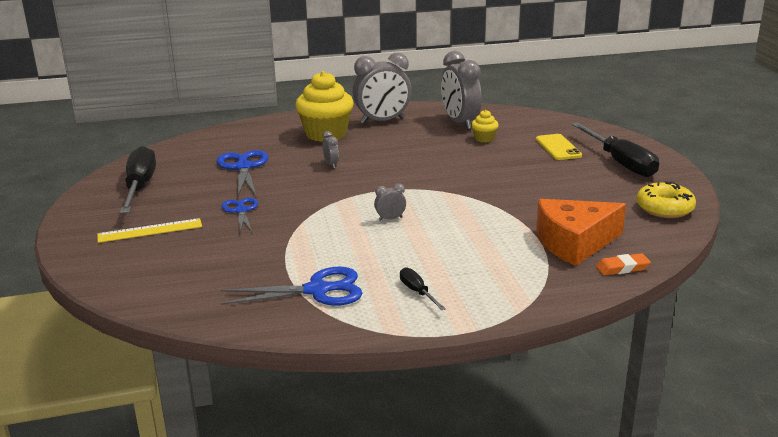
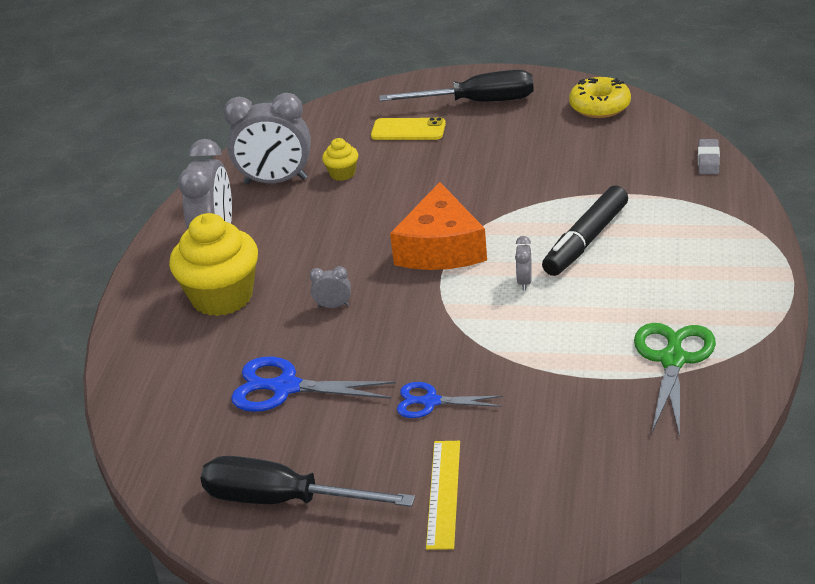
camera: 65 degrees left, 10 degrees up
(317, 290) = (673, 360): blue scissors -> green scissors
(417, 292) = (705, 291): black screwdriver -> none
(458, 233) = (586, 241): none -> black marker
(574, 242) = (645, 174): orange cheese -> orange cheese (441, 248)
(622, 268) = (708, 160): orange eraser -> grey eraser

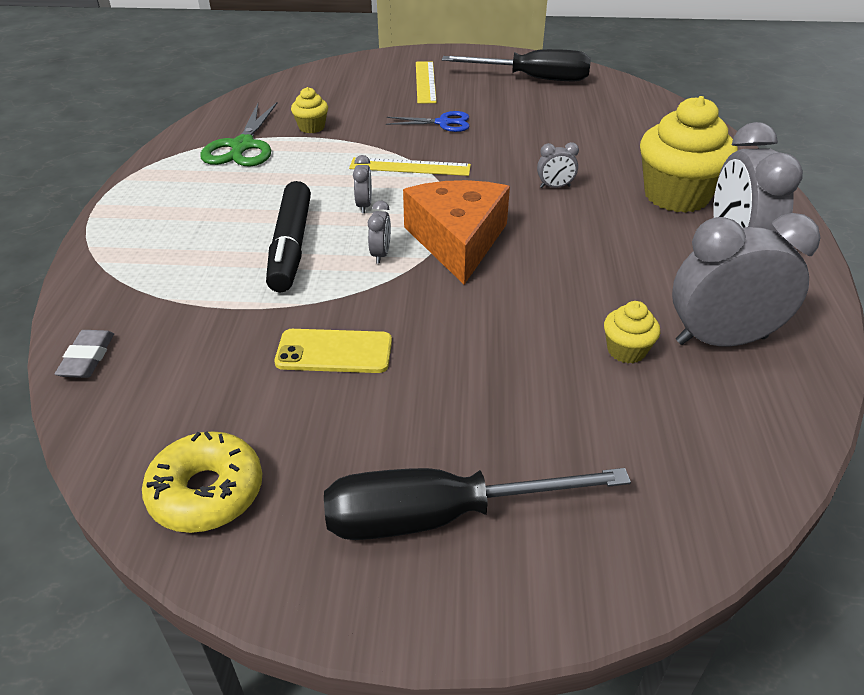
camera: 170 degrees right, 5 degrees up
(285, 387) = (566, 131): blue scissors -> none
(408, 130) = (554, 442): yellow phone -> yellow phone (334, 352)
(477, 330) = (410, 167): none -> yellow ruler
(508, 235) = (380, 254): none -> grey clock
(586, 241) = (291, 246): black marker -> black marker turned 150 degrees clockwise
(596, 393) = (311, 127): none -> yellow cupcake

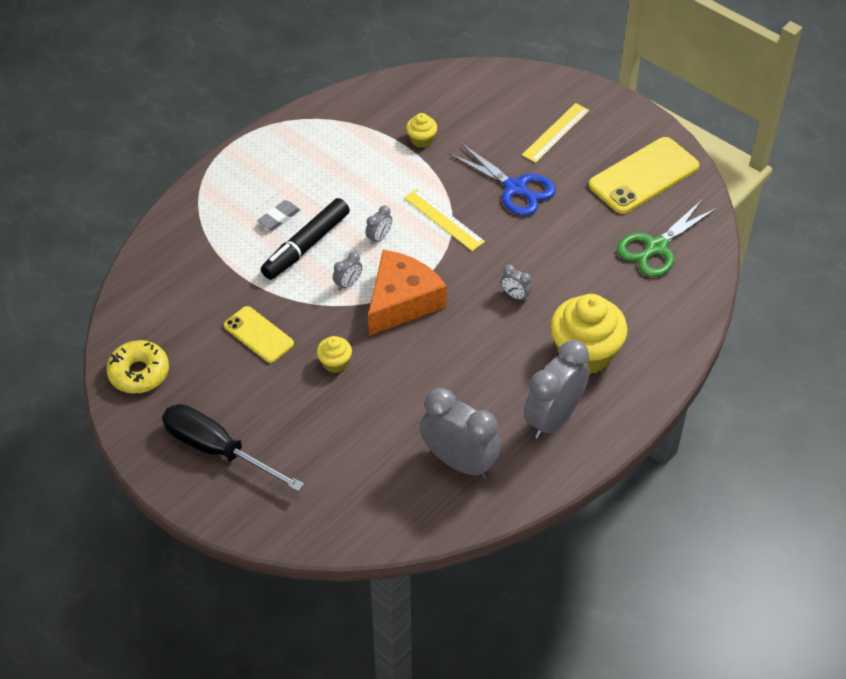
camera: 40 degrees right, 10 degrees up
(87, 358) = (146, 262): grey eraser -> grey eraser (279, 218)
(242, 146) = (359, 134): green scissors -> green scissors (656, 247)
(443, 123) = (515, 188): blue scissors -> blue scissors, size x1.58
(533, 79) = (644, 176): black screwdriver -> yellow phone
(626, 350) = (401, 433): yellow cupcake -> yellow cupcake (335, 363)

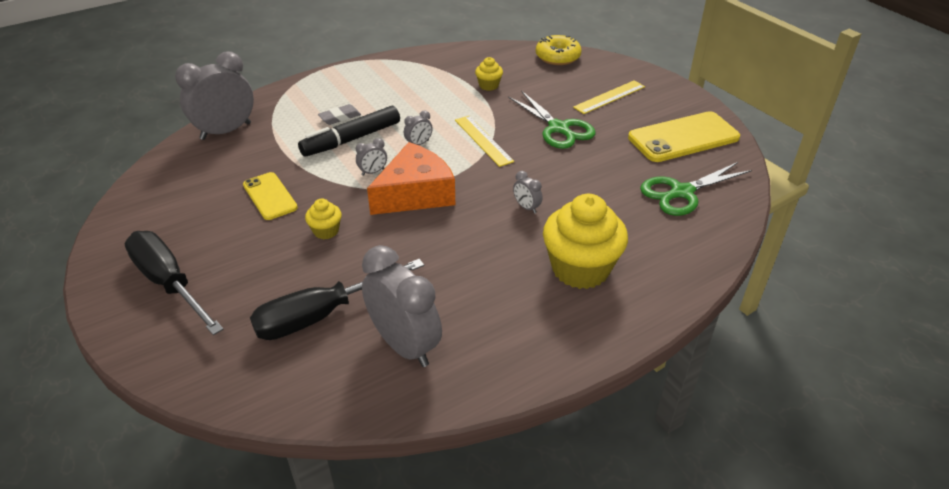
camera: 15 degrees right, 10 degrees down
(139, 373) = (145, 206): yellow donut -> yellow donut (557, 57)
(375, 450) = (322, 315): none -> black screwdriver
(515, 188) = (558, 128): blue scissors -> green scissors
(553, 418) = (525, 323): grey clock -> grey clock (226, 131)

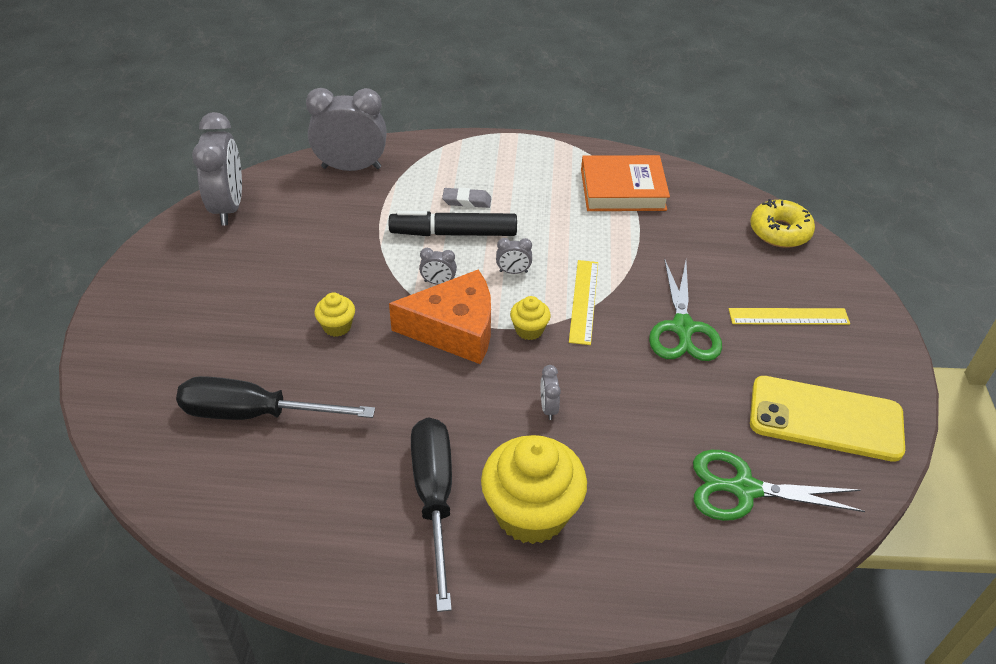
camera: 35 degrees right, 5 degrees up
(169, 283) = (171, 308): black screwdriver -> black screwdriver (434, 499)
(270, 196) = (324, 261): yellow phone -> none
(404, 345) = (291, 489): grey clock -> grey clock (228, 207)
(440, 71) = (623, 189): none -> orange book
(488, 85) = (658, 233): yellow cupcake -> yellow cupcake (529, 330)

